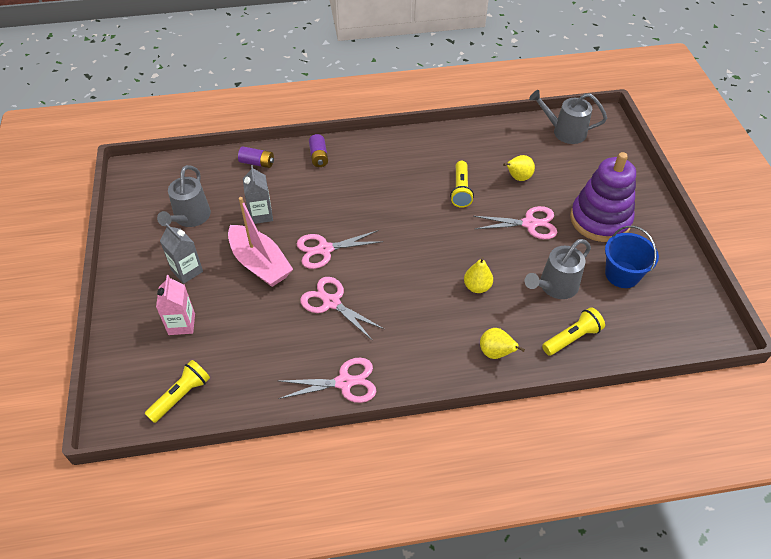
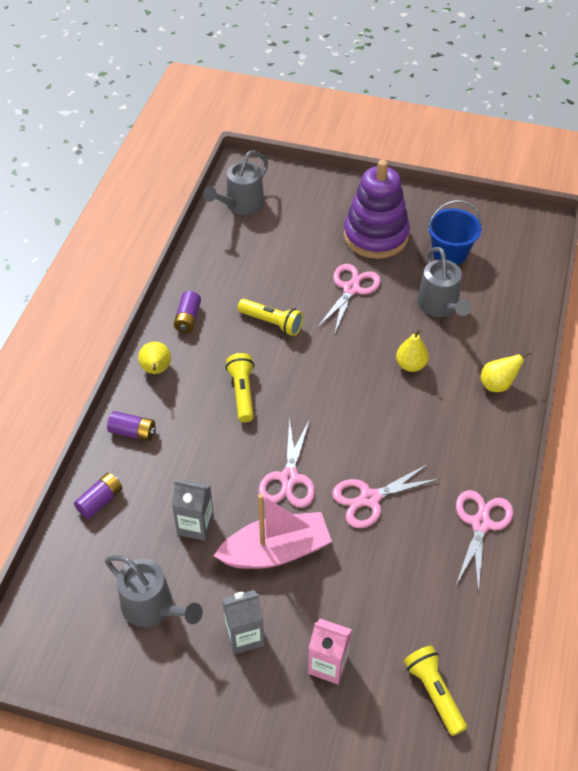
camera: 65 degrees left, 0 degrees up
(433, 145) = (188, 318): none -> purple battery
(518, 178) = (283, 270): yellow pear -> yellow pear (156, 370)
(572, 338) = (505, 321): yellow flashlight -> yellow flashlight (242, 393)

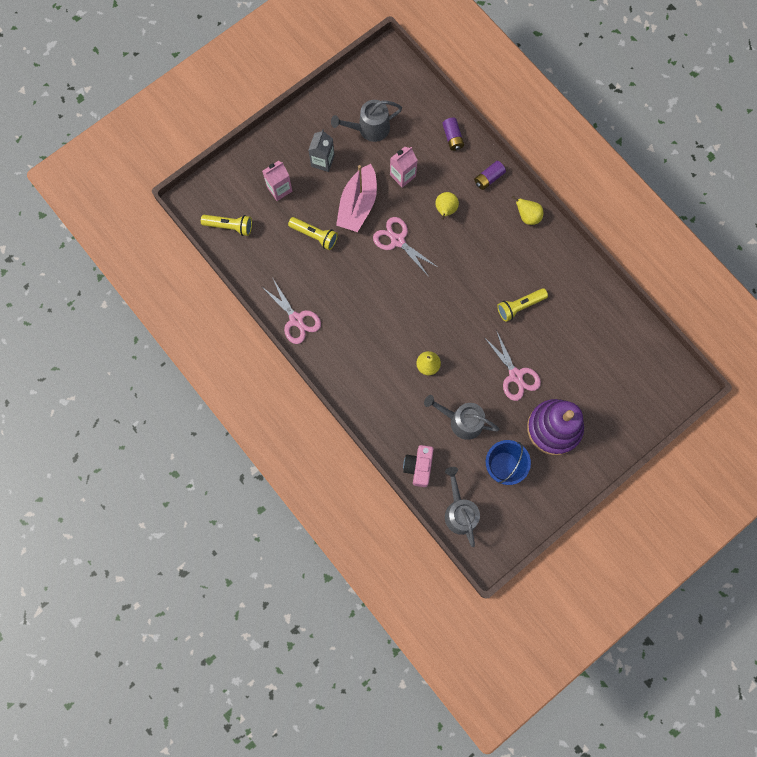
camera: 125 degrees right, 25 degrees up
(188, 318) = (558, 258): purple battery -> none
(195, 525) = (402, 175): grey carton -> pink carton
(241, 205) = (646, 357): grey watering can -> grey watering can (459, 511)
(242, 393) = (475, 254): yellow flashlight -> yellow flashlight (314, 235)
(369, 499) = (354, 273): pink scissors -> none
(497, 384) = (376, 405): yellow pear -> yellow pear (445, 210)
(520, 315) = (418, 467): none -> pink camera

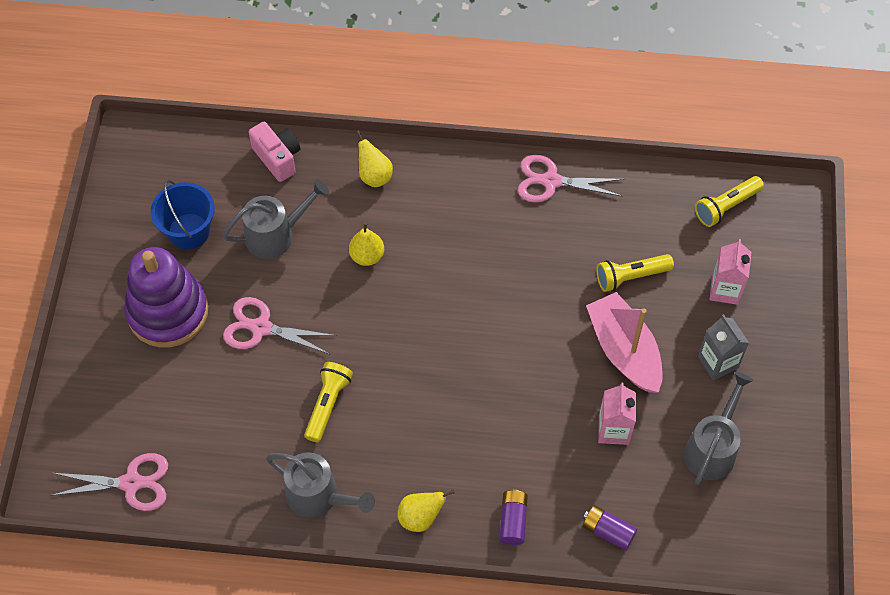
camera: 135 degrees right, 15 degrees down
(397, 240) = (538, 352): pink scissors -> pink scissors (132, 483)
(445, 210) = (522, 435): yellow pear -> yellow pear (374, 176)
(459, 511) = (195, 154): grey watering can -> grey watering can (319, 496)

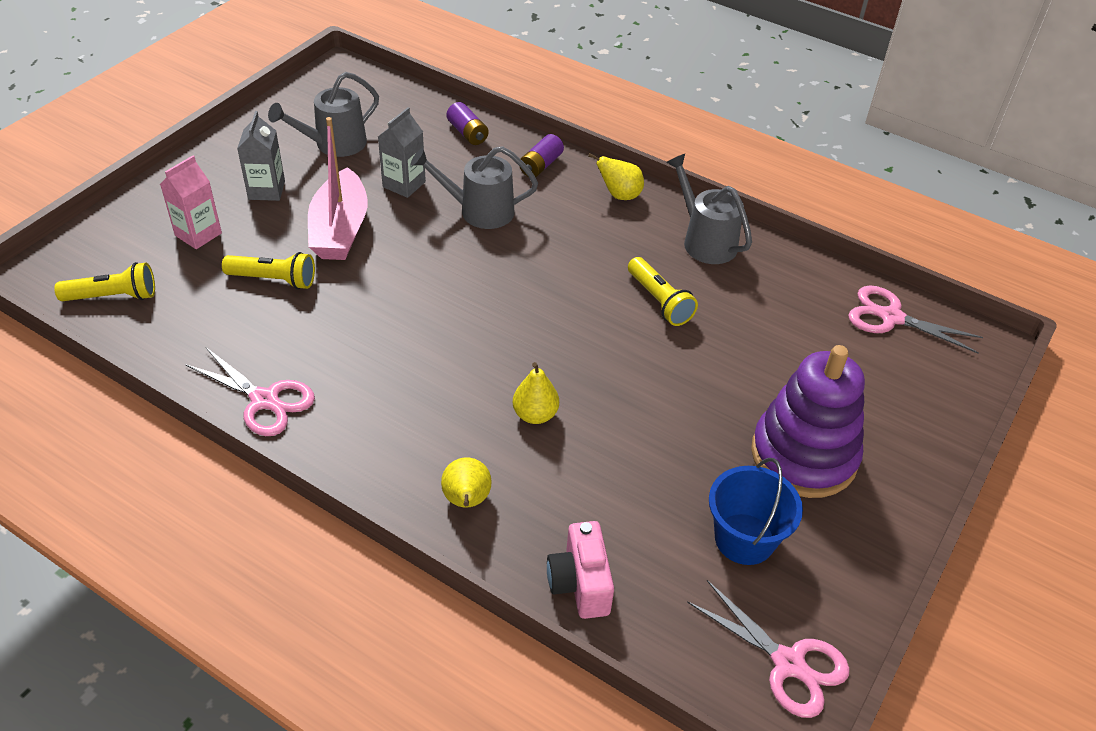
camera: 155 degrees left, 15 degrees down
(261, 328) = (698, 394): pink scissors -> pink scissors (788, 664)
(276, 235) = (632, 485): grey watering can -> grey watering can (479, 211)
(328, 404) = (659, 301): yellow flashlight -> yellow flashlight turned 75 degrees counterclockwise
(613, 430) = (404, 184): pink carton -> grey carton

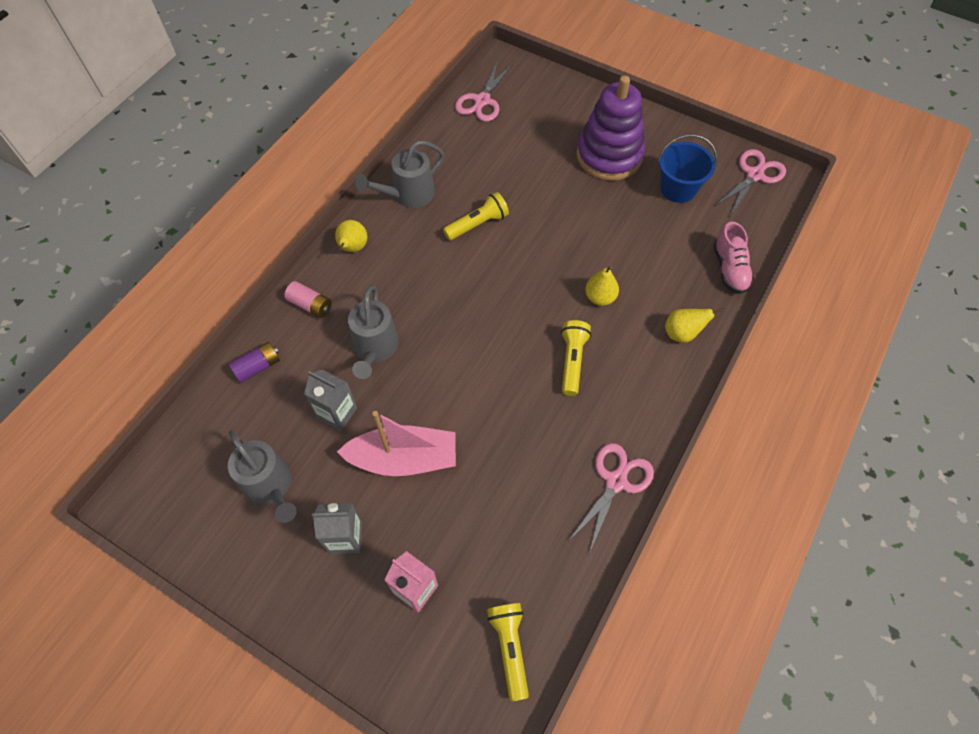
camera: 90 degrees left, 15 degrees up
(273, 280) = (475, 503): yellow flashlight -> yellow flashlight (572, 361)
(541, 165) = (310, 305): purple battery -> pink battery
(580, 584) = (729, 269): pink camera -> pink shoe

